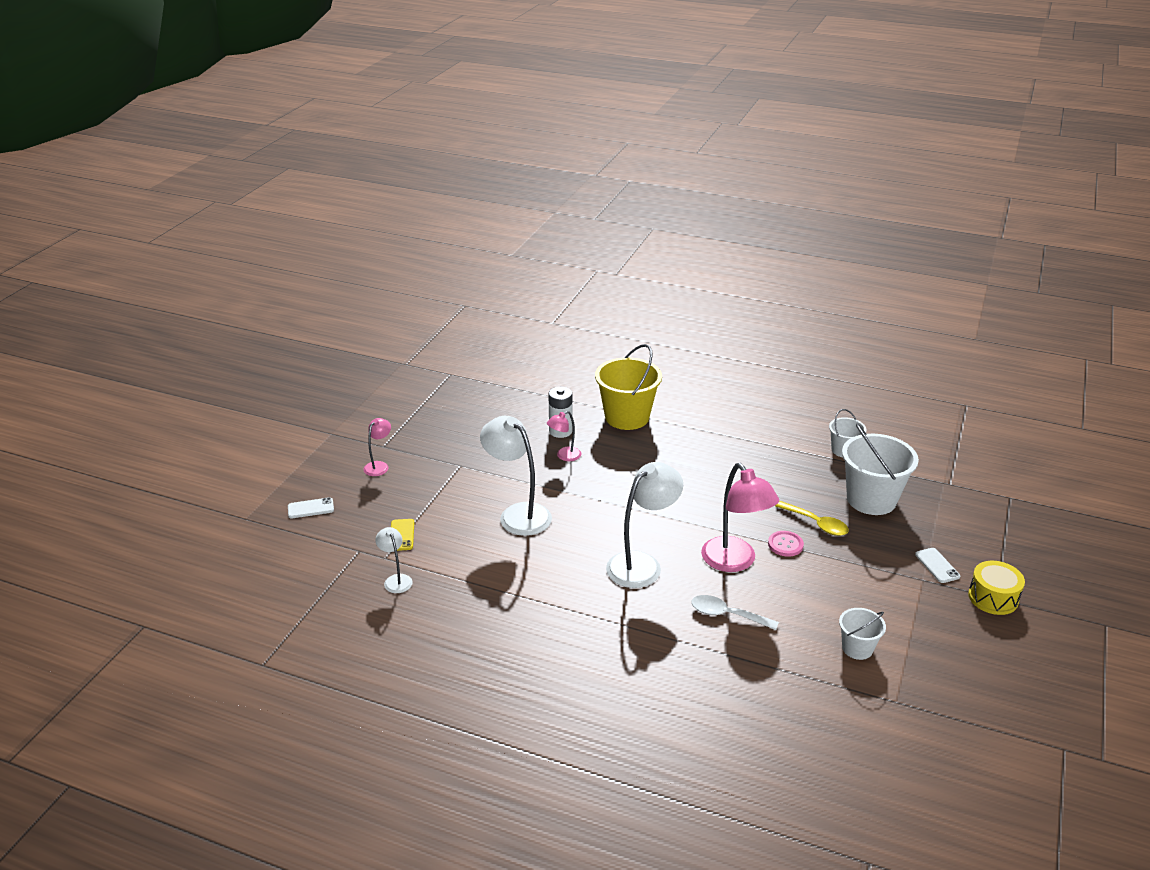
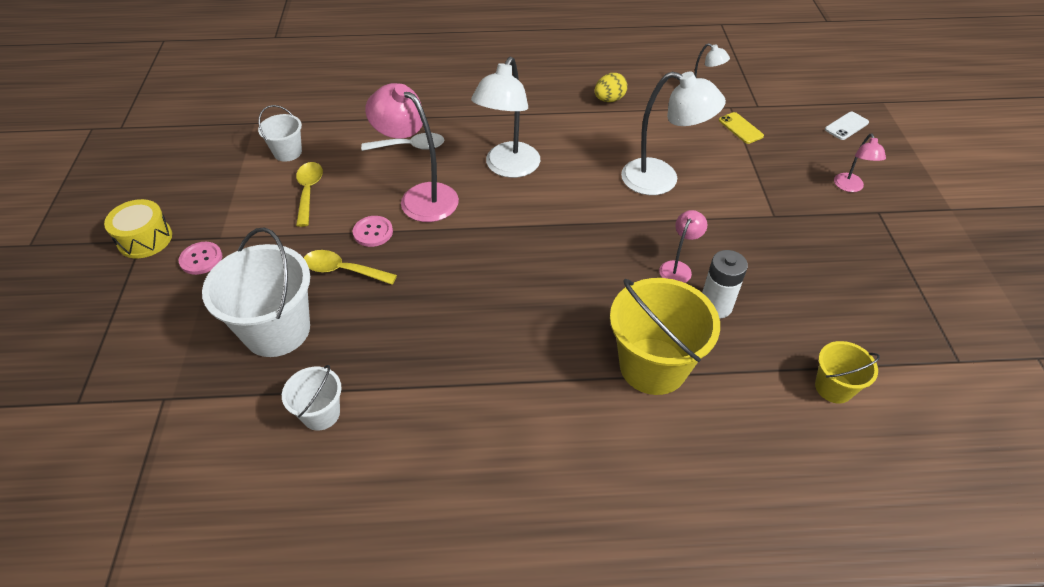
camera: 155 degrees right, 15 degrees up
(492, 603) = (609, 100): none -> yellow egg
(533, 383) = (833, 387): none -> yellow bucket
(838, 598) = (308, 191): none -> yellow spoon
(937, 565) = (201, 259): white phone -> pink button

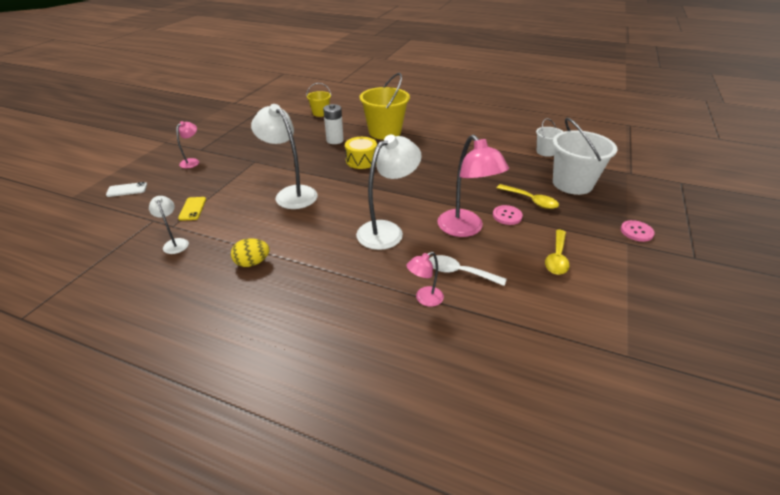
camera: 155 degrees left, 10 degrees down
(145, 239) = (692, 258): yellow drum -> yellow drum (361, 160)
(288, 152) = (580, 302): white bucket -> none
(678, 268) = (335, 155): pink lamp -> pink lamp (424, 299)

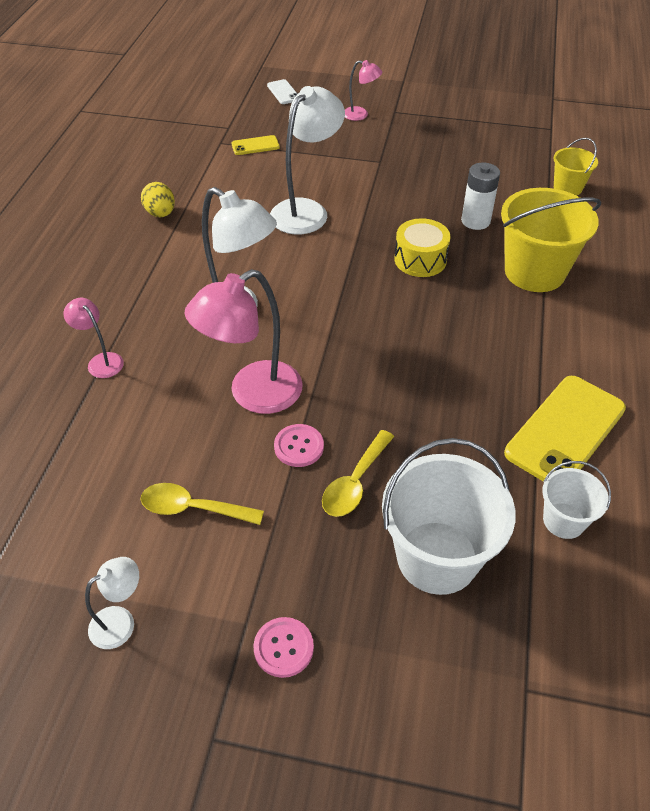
camera: 80 degrees right, 10 degrees up
(175, 243) = (190, 153): white lamp -> white lamp (121, 621)
(459, 272) = (152, 392): white spoon -> none
(494, 143) = (565, 431): none -> yellow phone

